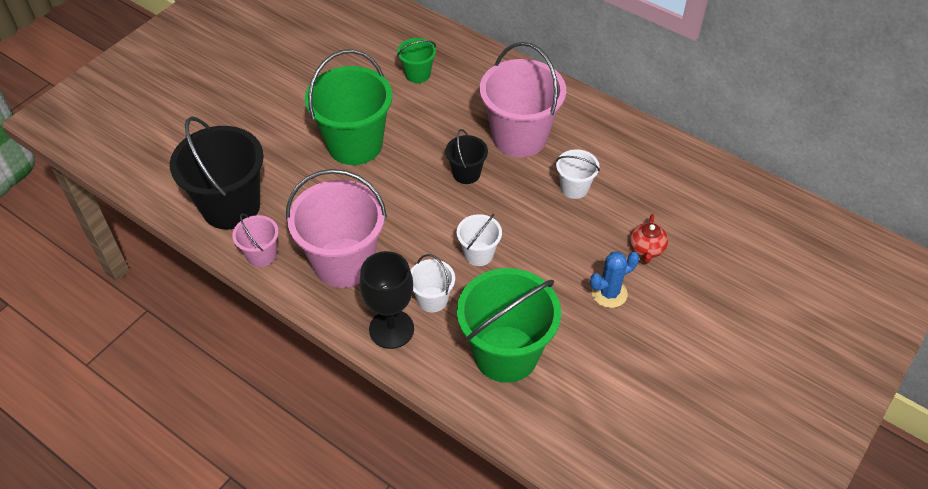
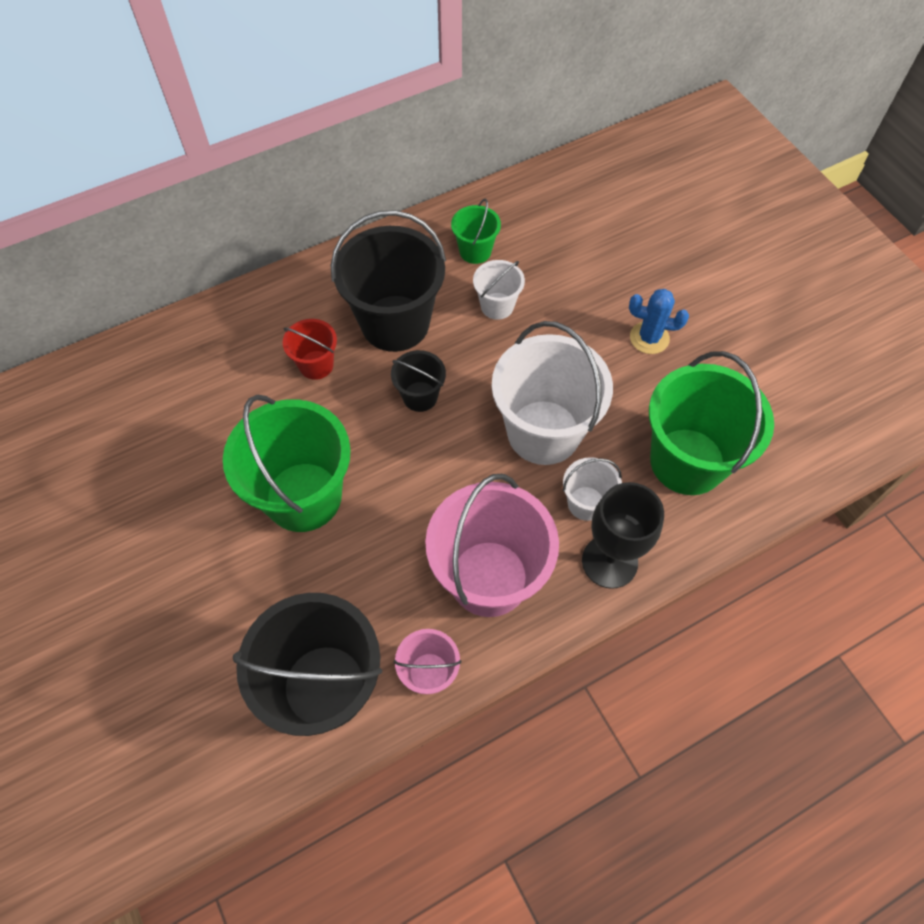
camera: 65 degrees left, 10 degrees up
(417, 74) = (227, 382): green bucket -> green bucket (475, 251)
(458, 110) = (316, 365): none -> red bucket
(478, 254) = (543, 432): white bucket -> white bucket, size x2.04
(519, 137) = (395, 323): pink bucket -> black bucket
(609, 293) = (649, 338): blue cactus -> blue cactus turned 75 degrees counterclockwise
(646, 249) = (609, 283): red teapot -> none

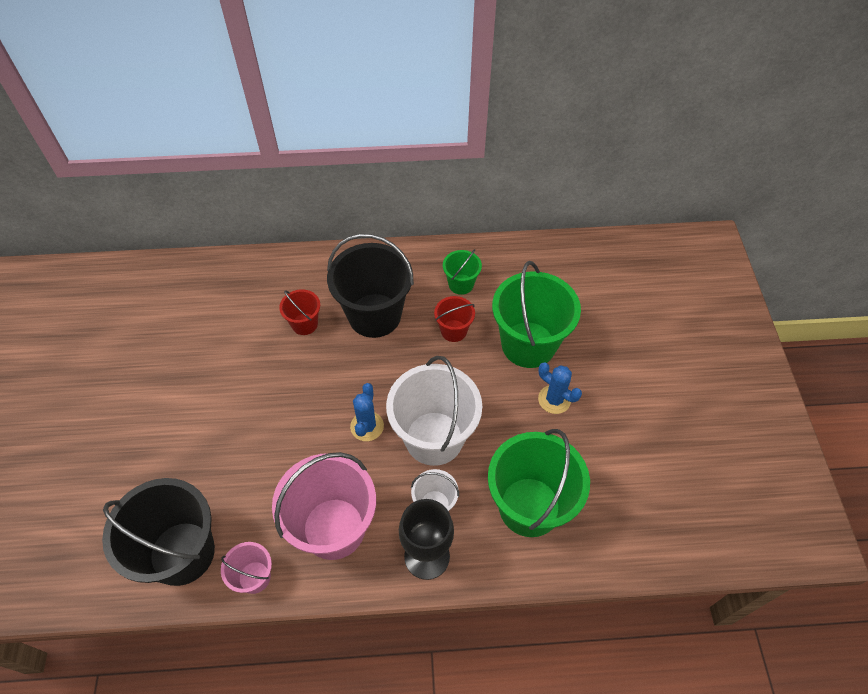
camera: 25 degrees right, 5 degrees down
(303, 497) = (244, 413): green bucket -> green bucket (528, 344)
(420, 396) = (361, 375): black bucket -> none
(460, 451) = (367, 426): none -> blue cactus
(497, 306) = (453, 331): white bucket -> red bucket

